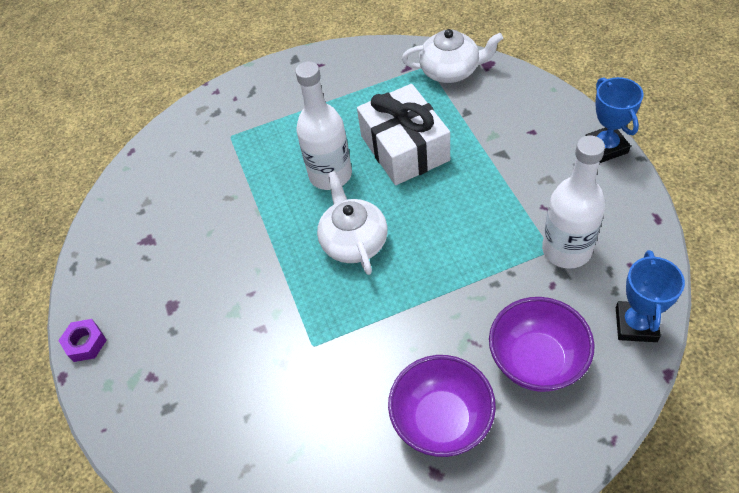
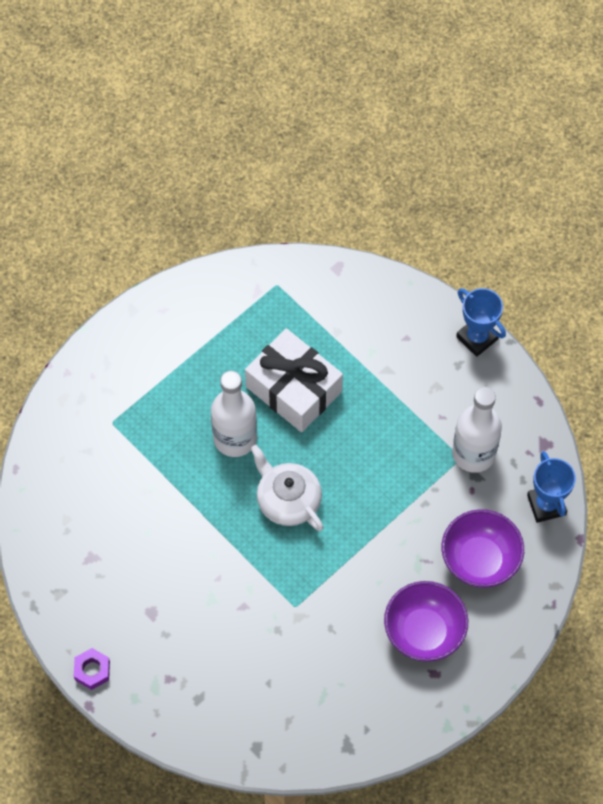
camera: 30 degrees left, 10 degrees up
(451, 71) = (303, 285): white teapot -> none

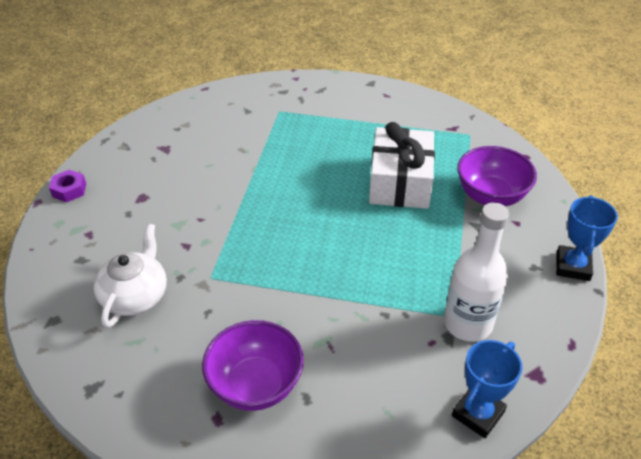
camera: 55 degrees right, 20 degrees down
(235, 438) = (327, 172): white bottle -> none
(287, 500) = (303, 225): white teapot -> white teapot (135, 295)
(480, 560) = (368, 389): purple bowl -> purple bowl (490, 196)

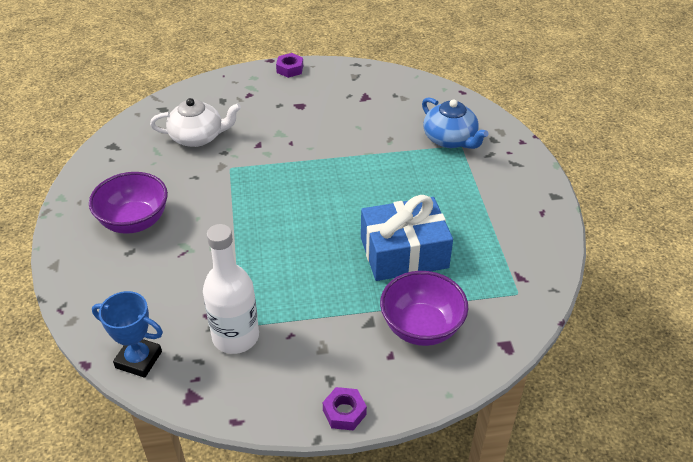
camera: 70 degrees right, 0 degrees up
(267, 114) = (450, 139): none -> blue teapot
(400, 182) = (404, 253): white gift -> blue gift
(572, 266) = (344, 412): blue trophy -> purple nut

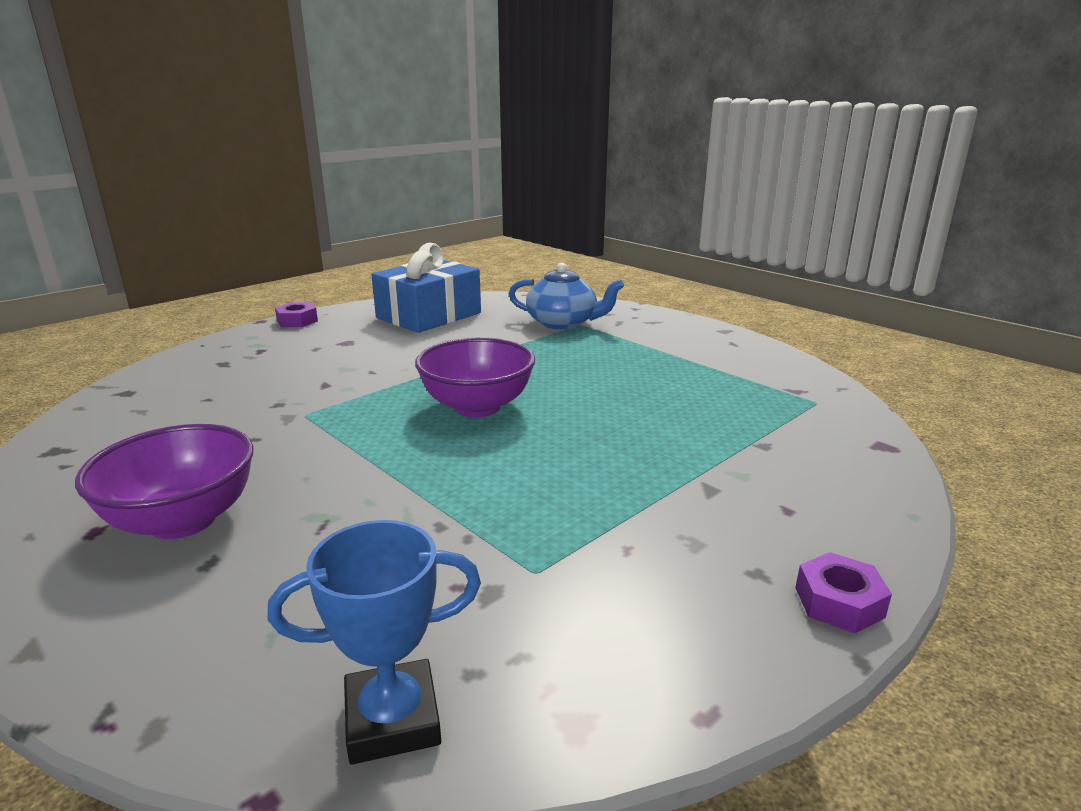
camera: 35 degrees left, 20 degrees down
(198, 137) = (217, 401): white teapot -> none
(235, 337) = (544, 590): white bottle -> none
(404, 253) = (649, 413): blue gift -> blue gift (429, 315)
(421, 327) = (775, 467): purple bowl -> purple bowl (477, 407)

